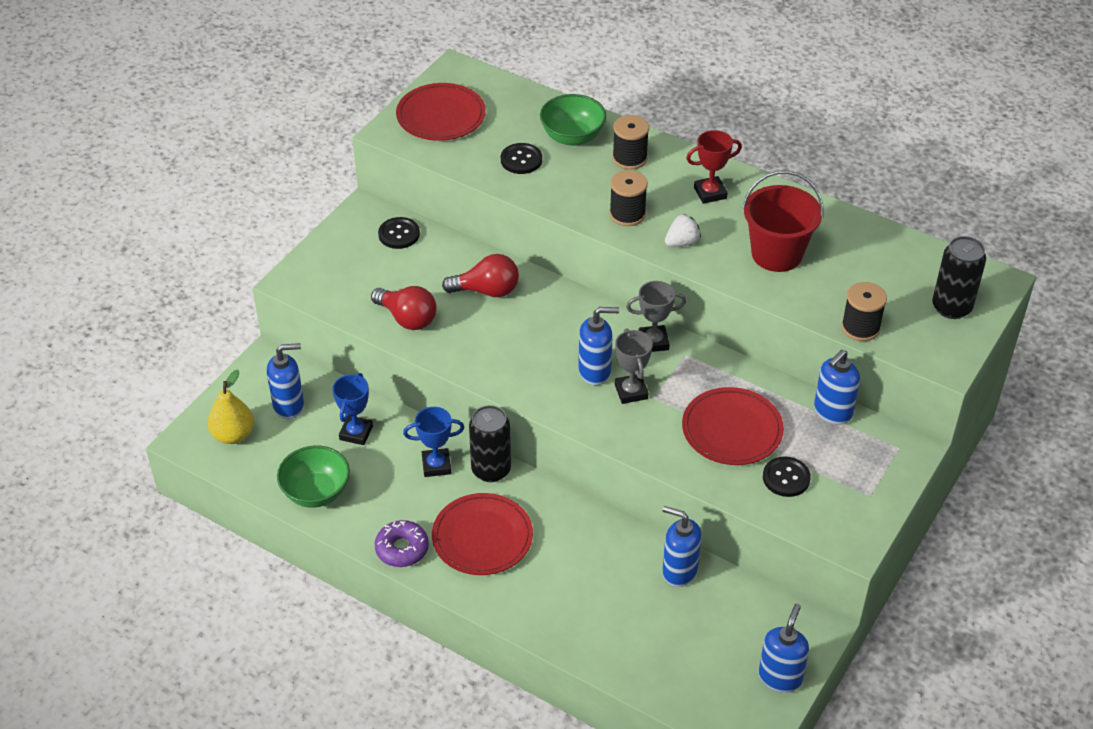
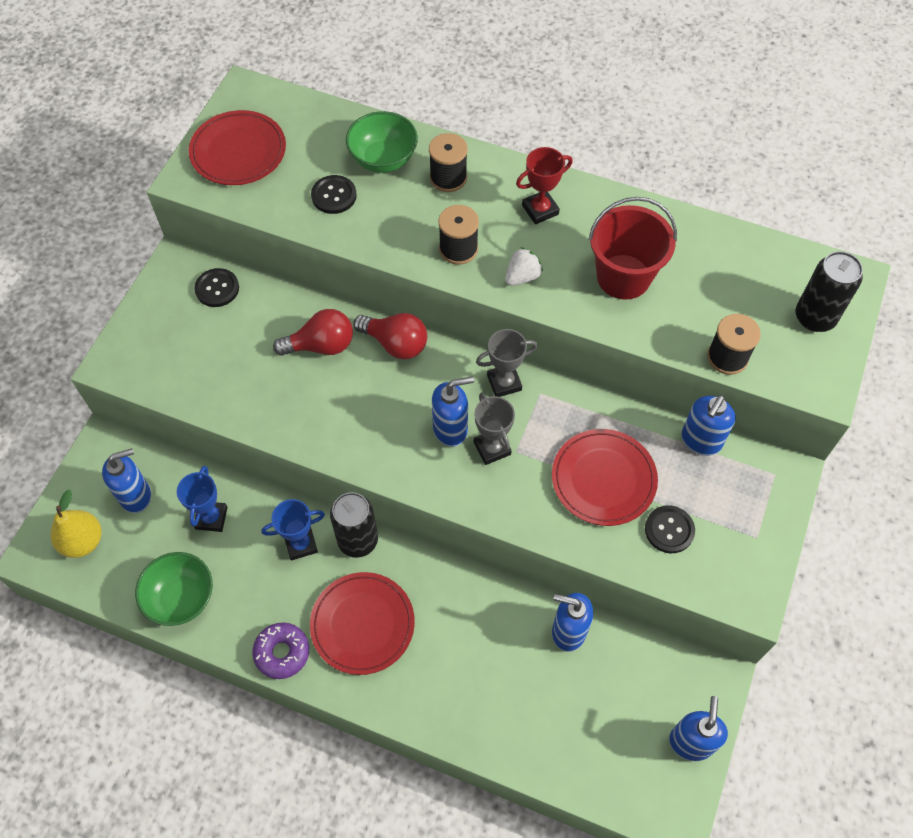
camera: 10 degrees left, 15 degrees up
(407, 318) = (243, 393): red light bulb -> red light bulb (395, 344)

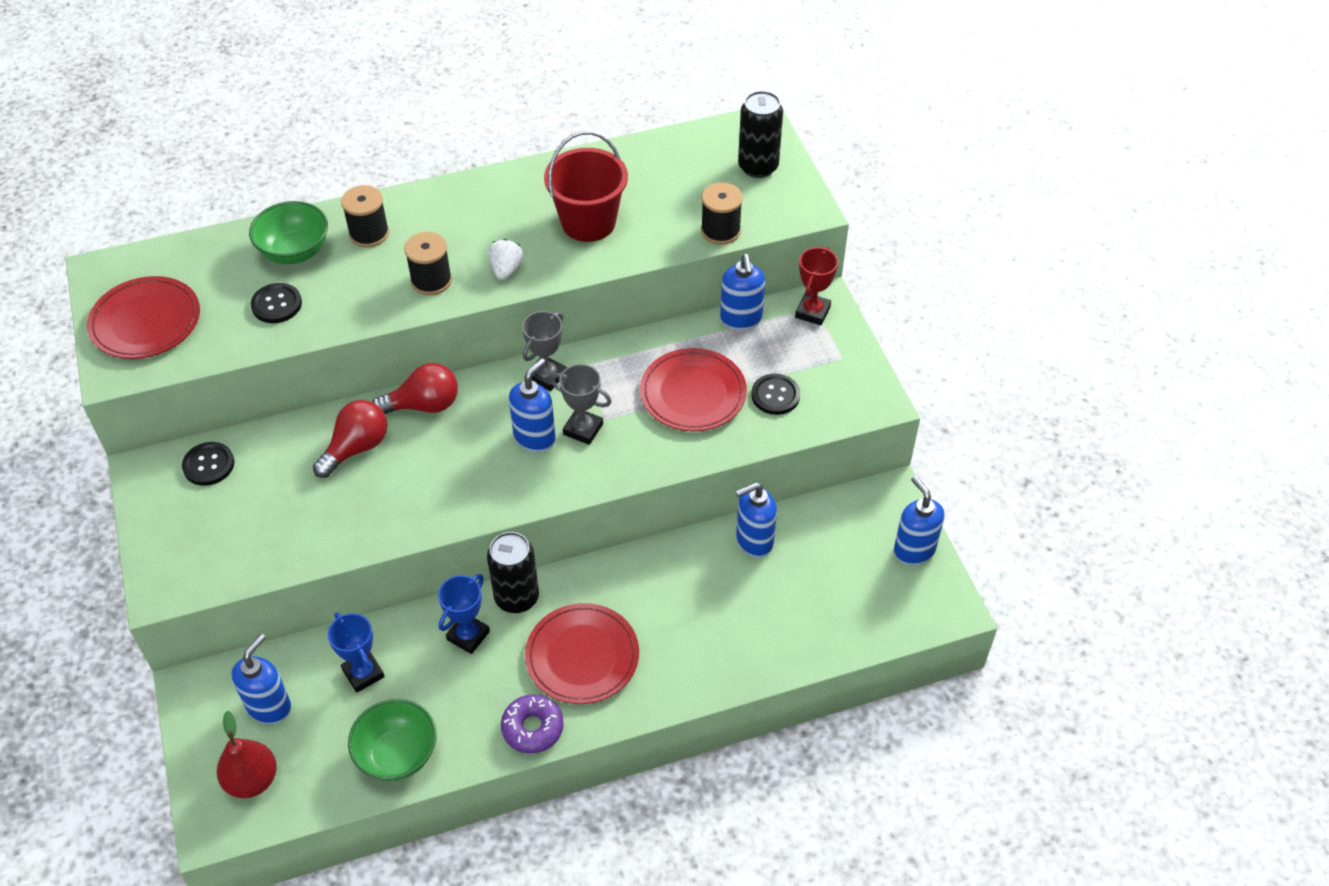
camera: 40 degrees left, 10 degrees down
(83, 541) = (252, 780): yellow pear -> red pear
(540, 210) = (473, 213): red trophy -> red trophy (812, 312)

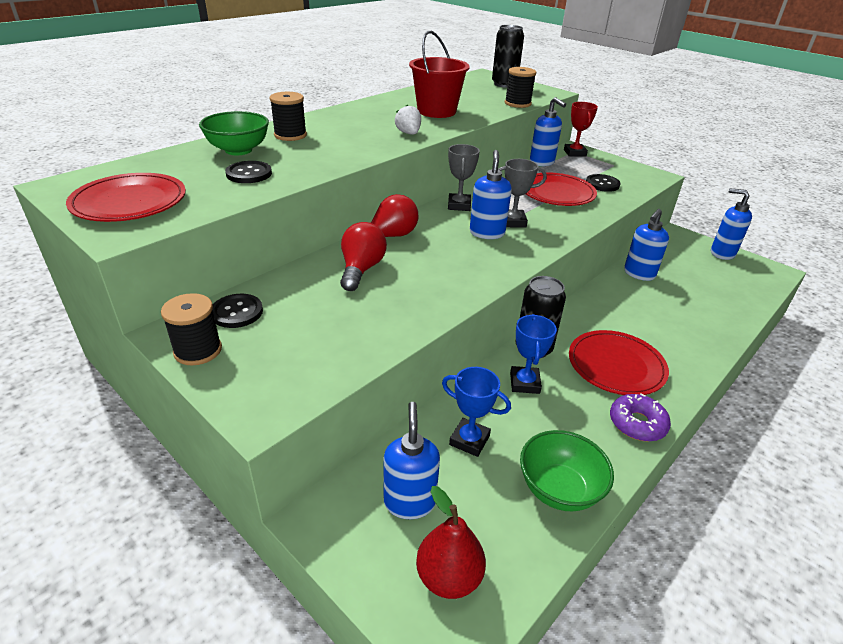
camera: 30 degrees left, 15 degrees down
(431, 280) = (362, 145): black spool -> black spool (198, 350)

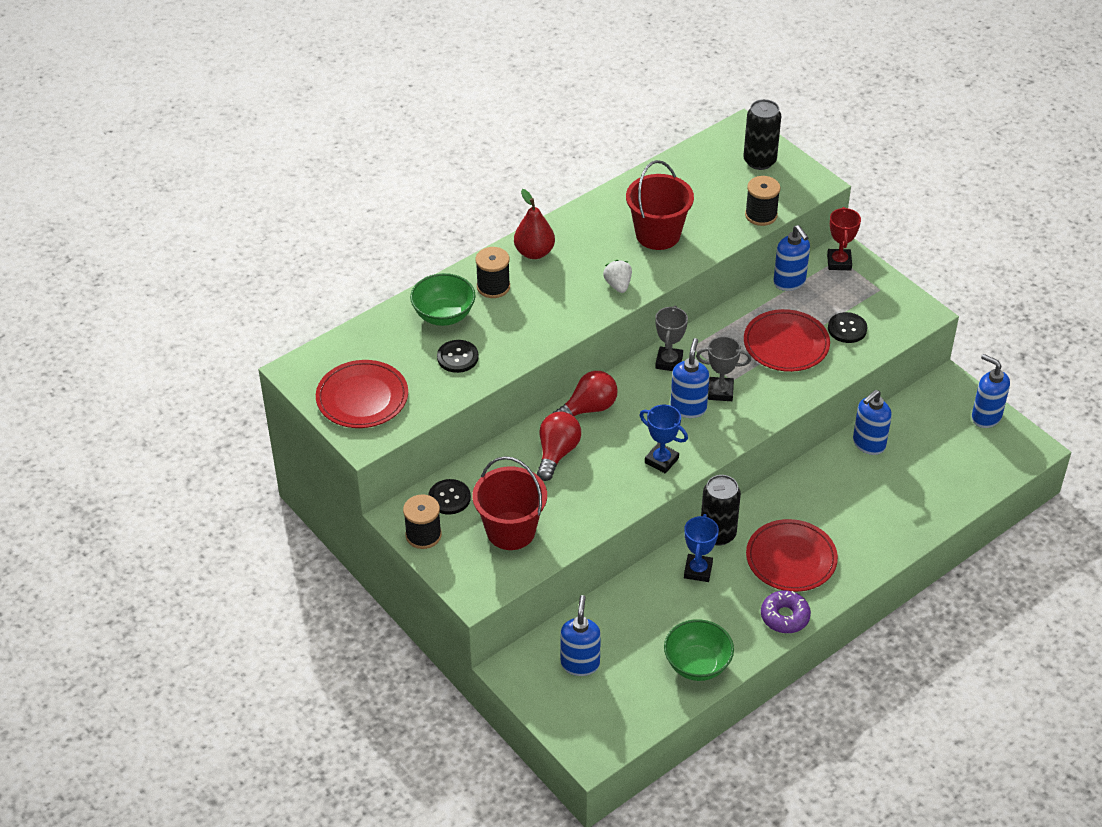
camera: 10 degrees right, 10 degrees up
(311, 340) = (511, 531): none -> red bucket
(449, 577) = (600, 715): red pear -> red pear (534, 252)
(469, 440) = (636, 619): blue trophy -> blue trophy (661, 460)

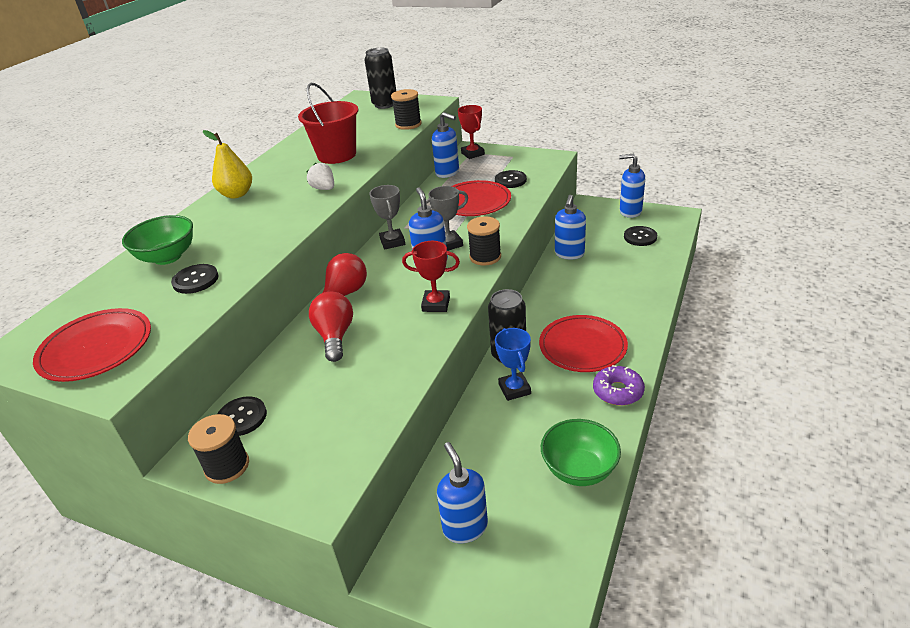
camera: 25 degrees left, 10 degrees down
(493, 287) = (209, 224): black spool -> black spool (485, 257)
(511, 531) = (326, 419): red bucket -> none
(534, 252) = (237, 194): red pear -> yellow pear
(661, 460) = (436, 304): blue trophy -> red trophy
(963, 458) = (640, 237): none -> black button

